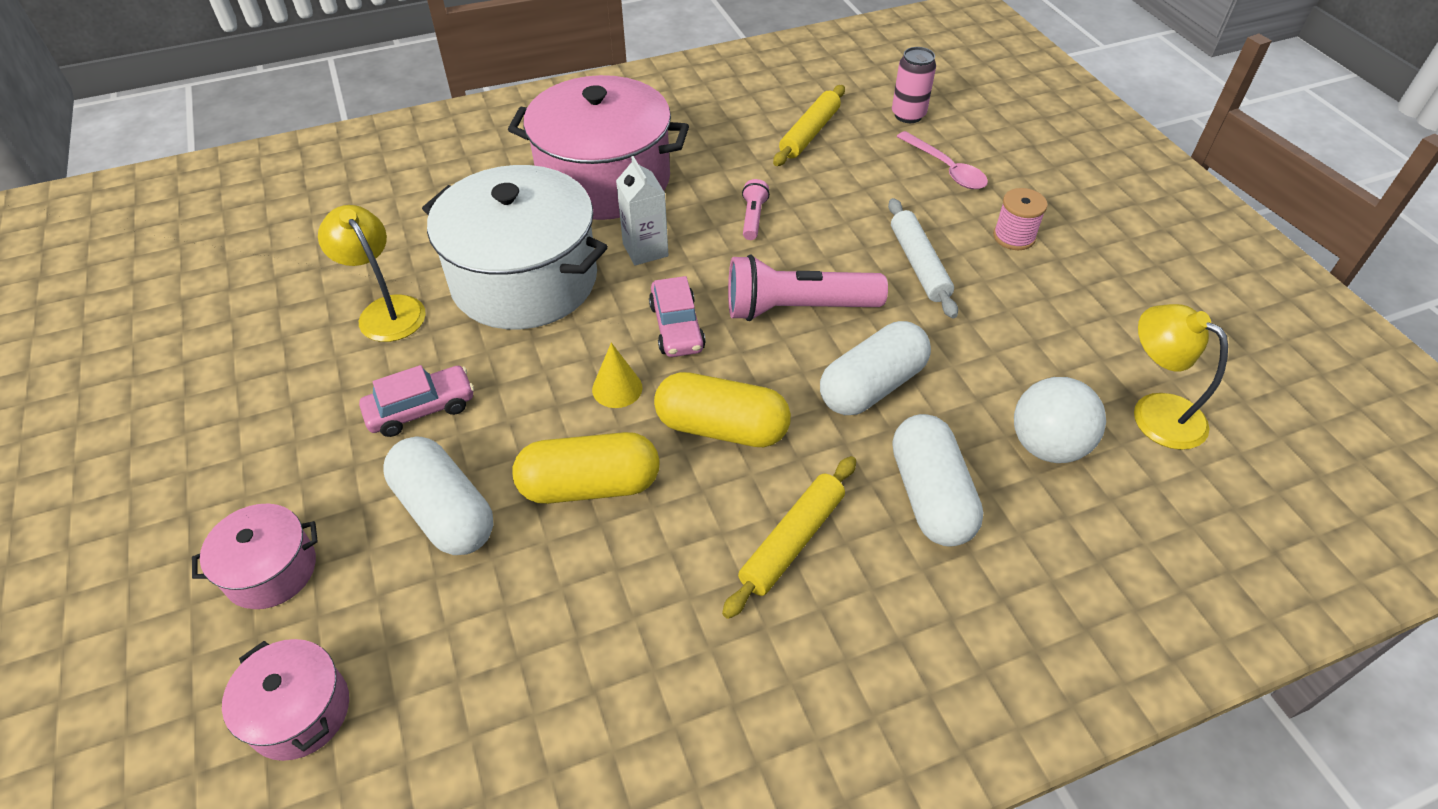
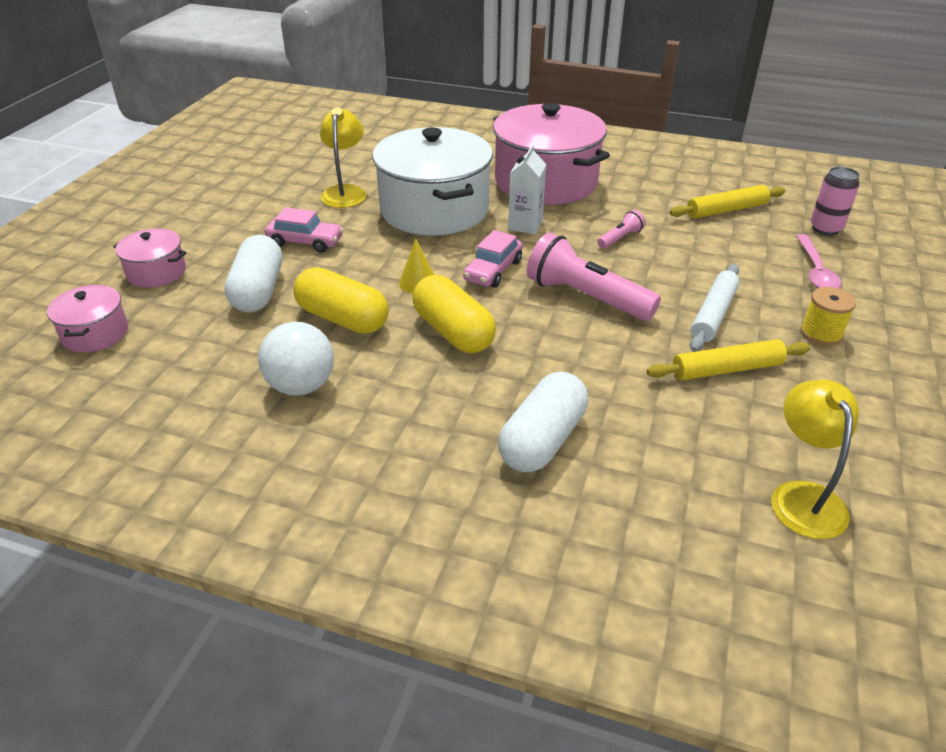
camera: 40 degrees right, 10 degrees down
(792, 541) = (419, 409): yellow rolling pin -> yellow rolling pin (726, 369)
(872, 386) = (583, 362): white capsule -> none
(1014, 237) = (821, 333): pink spool -> yellow spool
(1047, 445) = (673, 464): white ball -> white ball (301, 386)

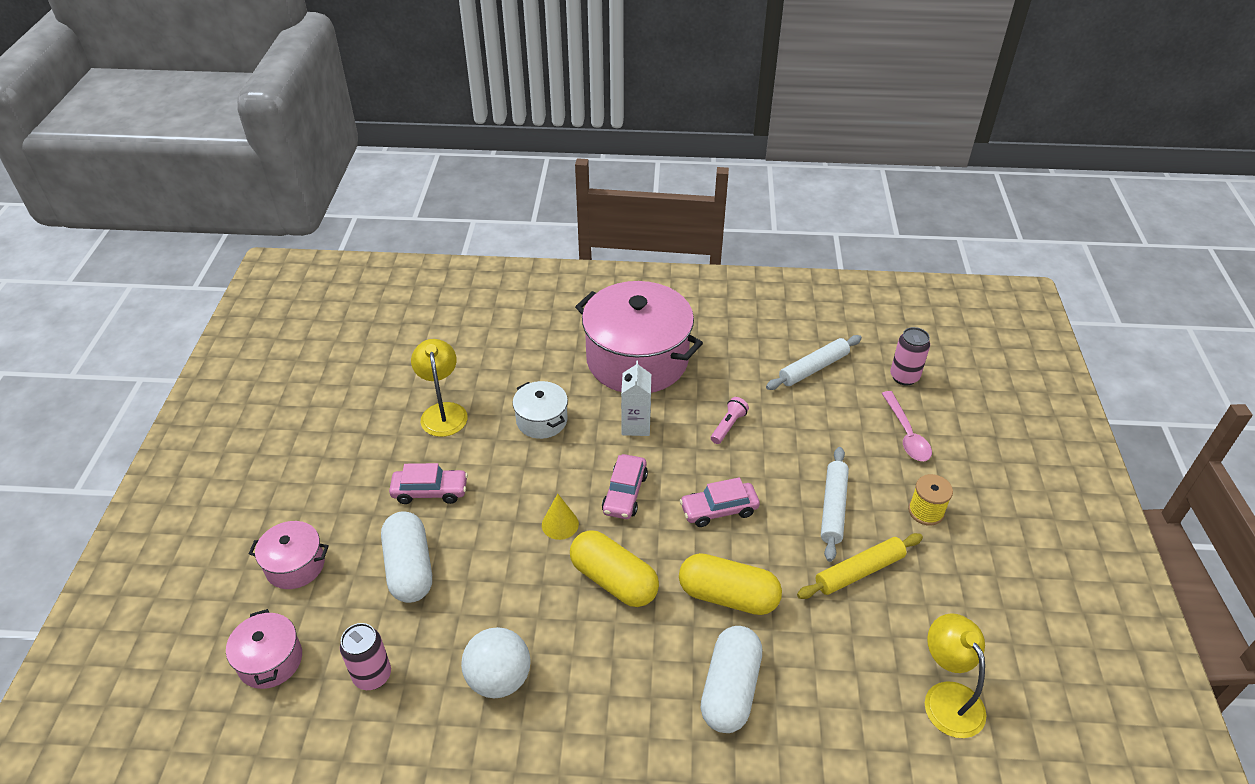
camera: 15 degrees left, 5 degrees up
(181, 361) = (372, 675): none -> pink can
(343, 319) = (506, 587): yellow capsule -> yellow capsule (728, 596)
(434, 209) = (542, 420): white pot -> white pot, size x0.47
(586, 297) = (719, 510): pink flashlight -> pink car
(726, 210) = (813, 368): yellow rolling pin -> white rolling pin

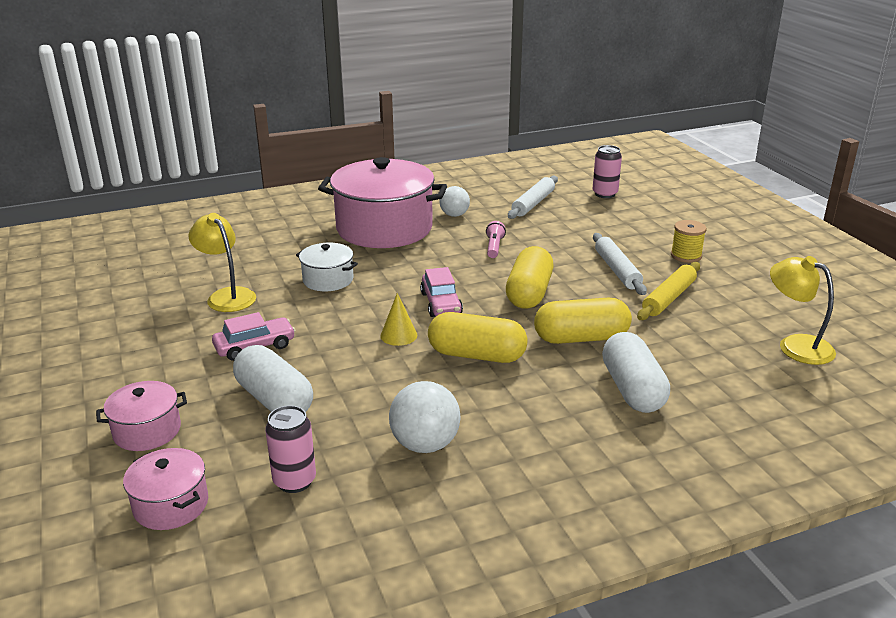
camera: 25 degrees left, 15 degrees down
(636, 425) = (416, 264): white carton -> none
(719, 361) = (454, 215): none -> white ball
(719, 510) = (529, 293): pink car -> yellow capsule
(906, 434) = (634, 221): pink spoon -> none

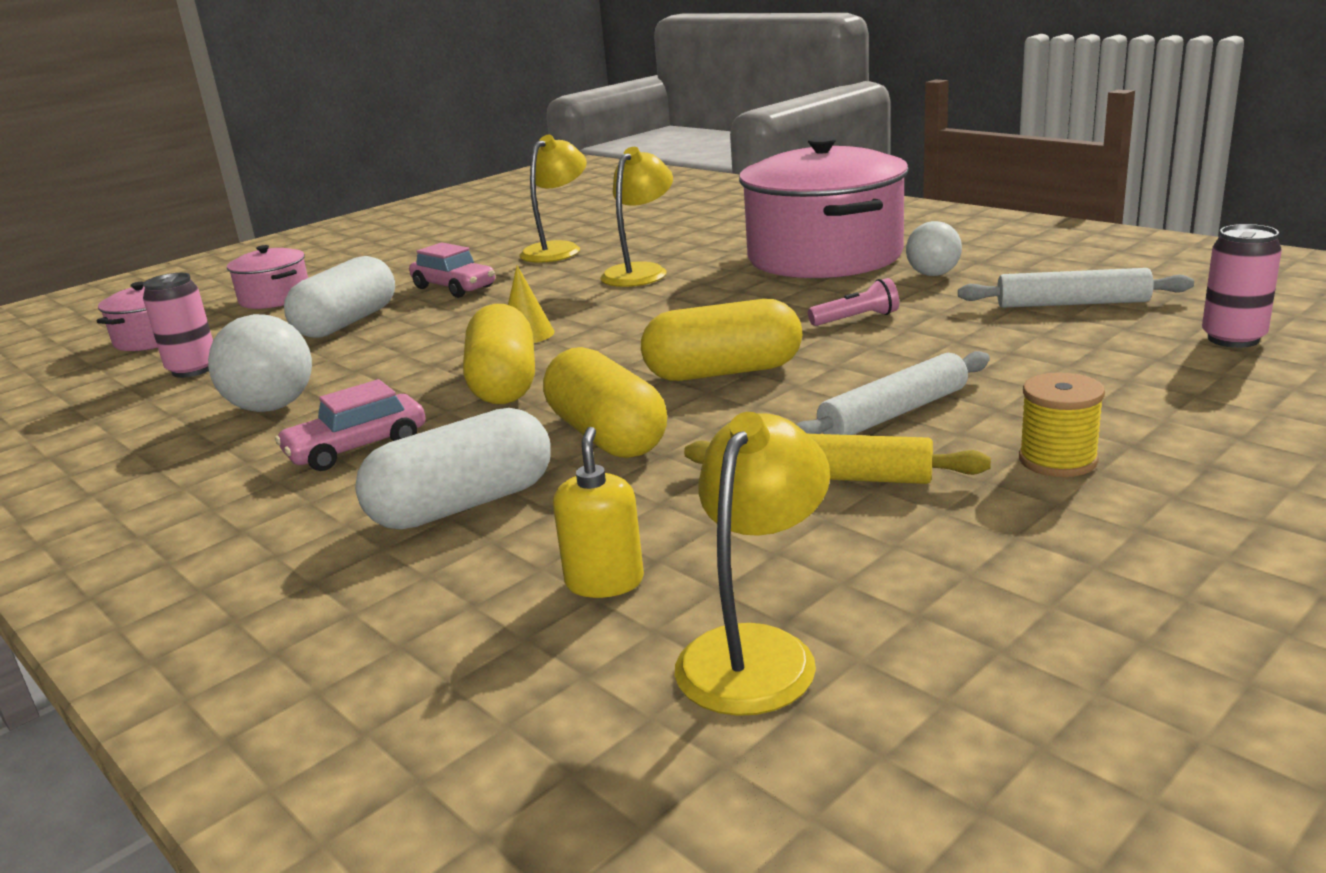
camera: 70 degrees right, 5 degrees down
(328, 280) = (640, 272): white pot -> yellow lamp
(441, 303) = (634, 333): pink car -> pink car (357, 448)
(730, 365) = (604, 581): none -> yellow soap dispenser

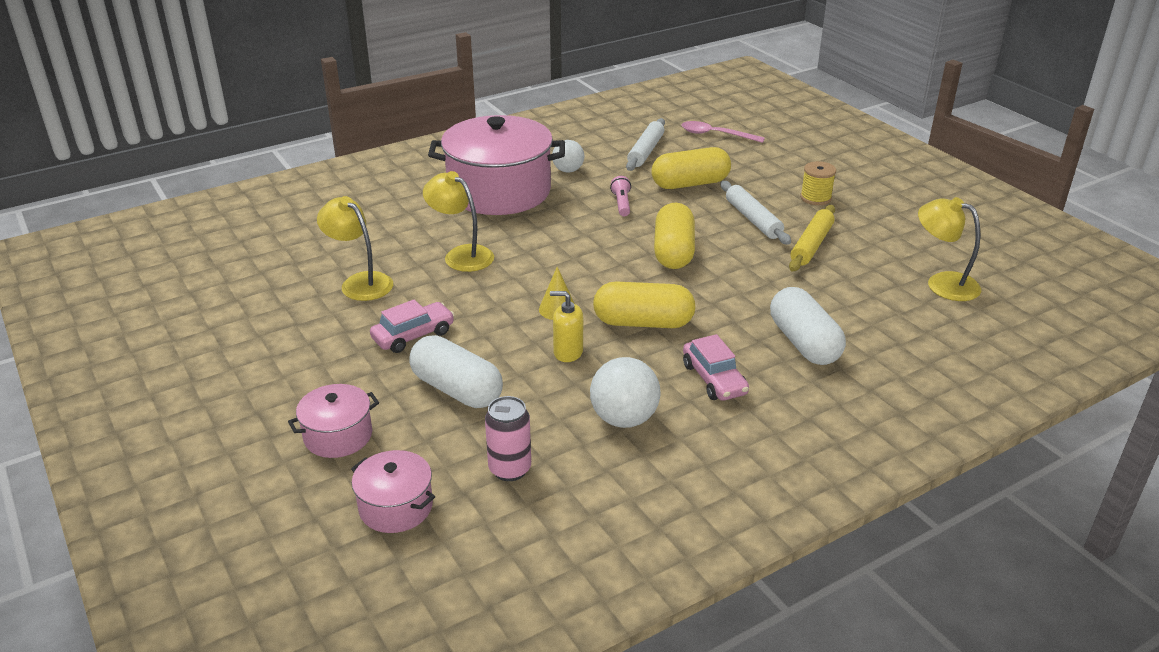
camera: 80 degrees left, 10 degrees up
(604, 581) = (887, 309): yellow soap dispenser -> yellow soap dispenser (568, 352)
(607, 435) = (739, 295): yellow capsule -> yellow capsule (690, 184)
(1233, 339) = (715, 135): pink can -> pink spoon

